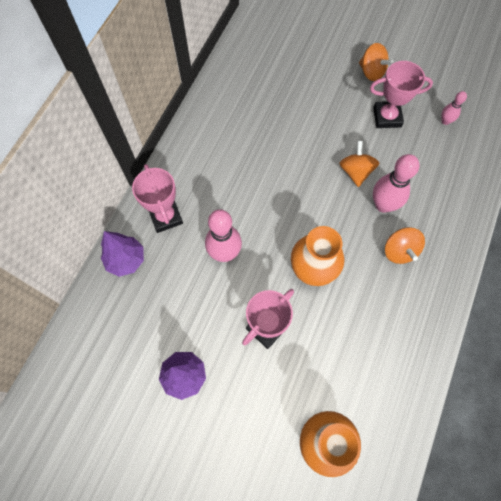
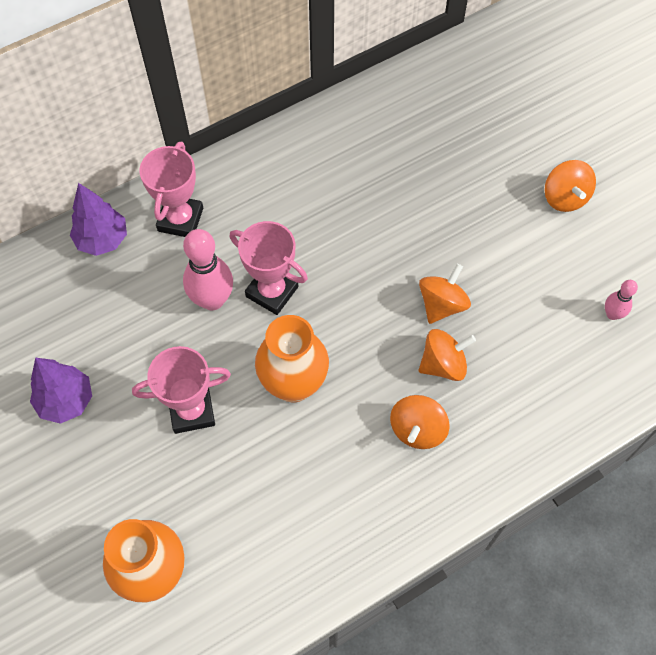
camera: 35 degrees right, 5 degrees down
(383, 205) = (443, 364): pink bowling pin -> orange spinning top
(387, 117) = (537, 264): pink trophy -> pink trophy (272, 292)

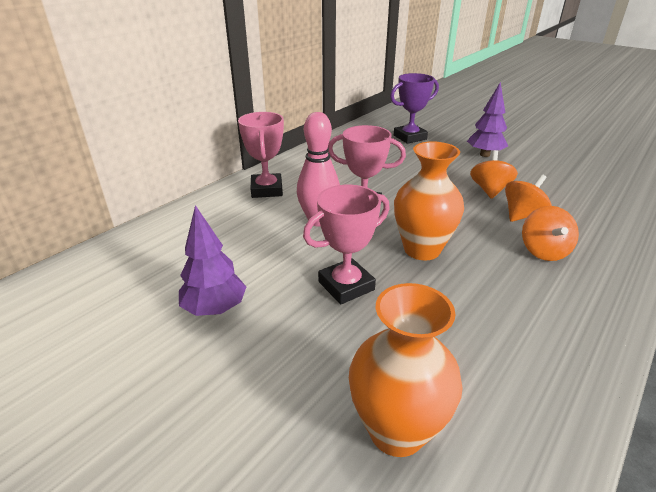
camera: 20 degrees left, 30 degrees down
(102, 240) = (207, 209): purple tree -> purple tree (484, 155)
(423, 144) = (410, 137): none -> purple trophy
(565, 197) = (513, 140): orange spinning top -> none
(612, 314) = (598, 174): pink bowling pin -> none

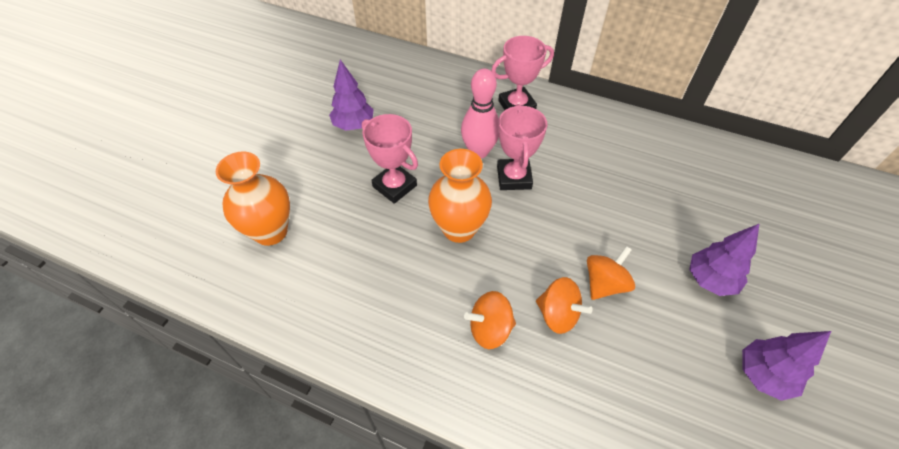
camera: 75 degrees right, 20 degrees up
(410, 137) = (714, 195): purple trophy -> none
(489, 190) = (604, 284): orange spinning top -> orange spinning top turned 45 degrees counterclockwise
(557, 156) = (763, 375): none -> purple tree

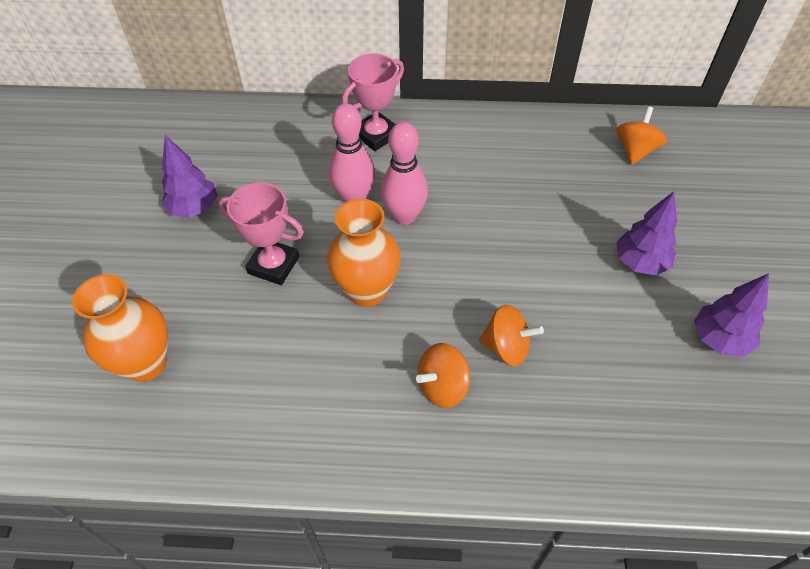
camera: 20 degrees left, 0 degrees up
(514, 177) = (404, 216): pink trophy -> pink bowling pin
(604, 284) = (541, 300): orange spinning top -> orange spinning top (635, 150)

